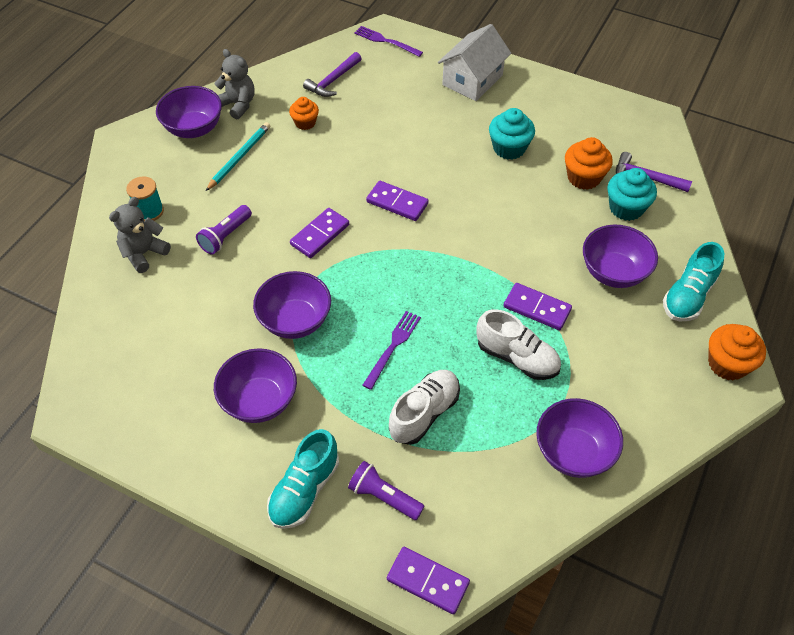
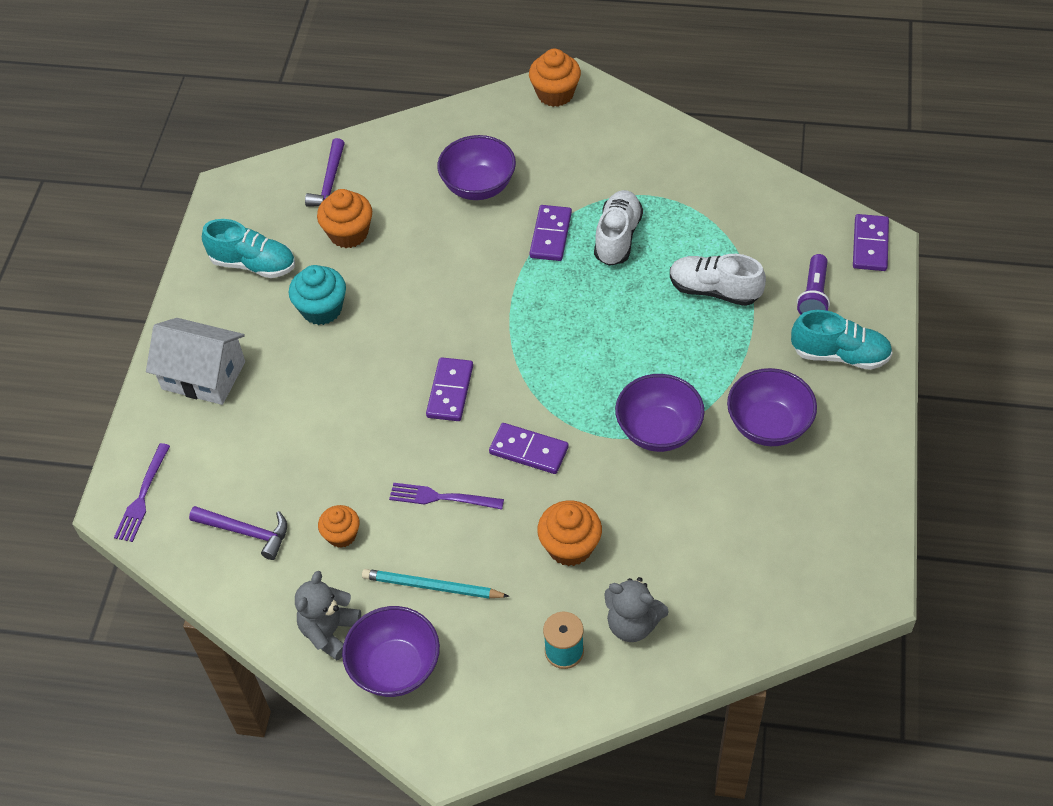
camera: 105 degrees left, 0 degrees up
(225, 236) = (570, 546): purple flashlight -> orange cupcake
(393, 347) = (651, 336): purple fork -> purple fork (441, 497)
(573, 452) = (699, 178): purple bowl -> none
(626, 208) = (383, 191): turquoise cupcake -> none
(688, 296) = (486, 129): turquoise shoe -> turquoise shoe (253, 264)

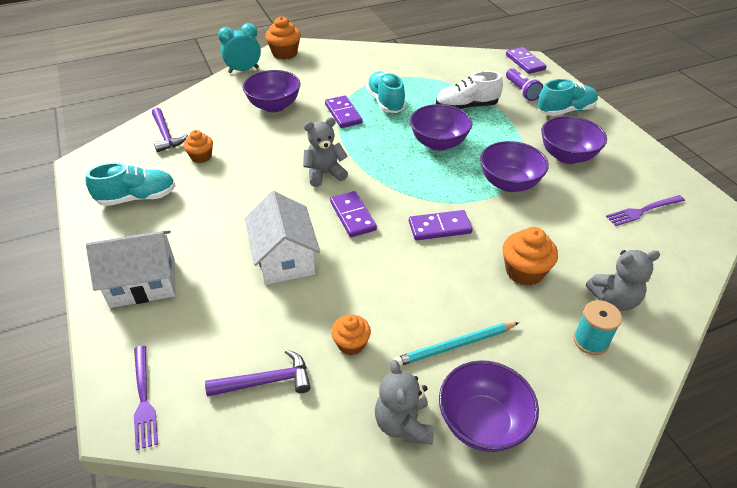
camera: 35 degrees left, 10 degrees down
(322, 309) = (214, 205): turquoise cupcake -> none
(347, 411) = (285, 258): none -> white house
(348, 233) = (201, 157): orange cupcake -> orange cupcake, size x0.66
(441, 497) = (406, 282): purple fork -> purple fork (643, 211)
(462, 319) = (324, 174): none -> grey teddy bear
(483, 106) = (243, 70): none -> turquoise clock
(617, 237) = (385, 102): white shoe -> turquoise shoe
(627, 333) = (438, 143): none -> purple bowl

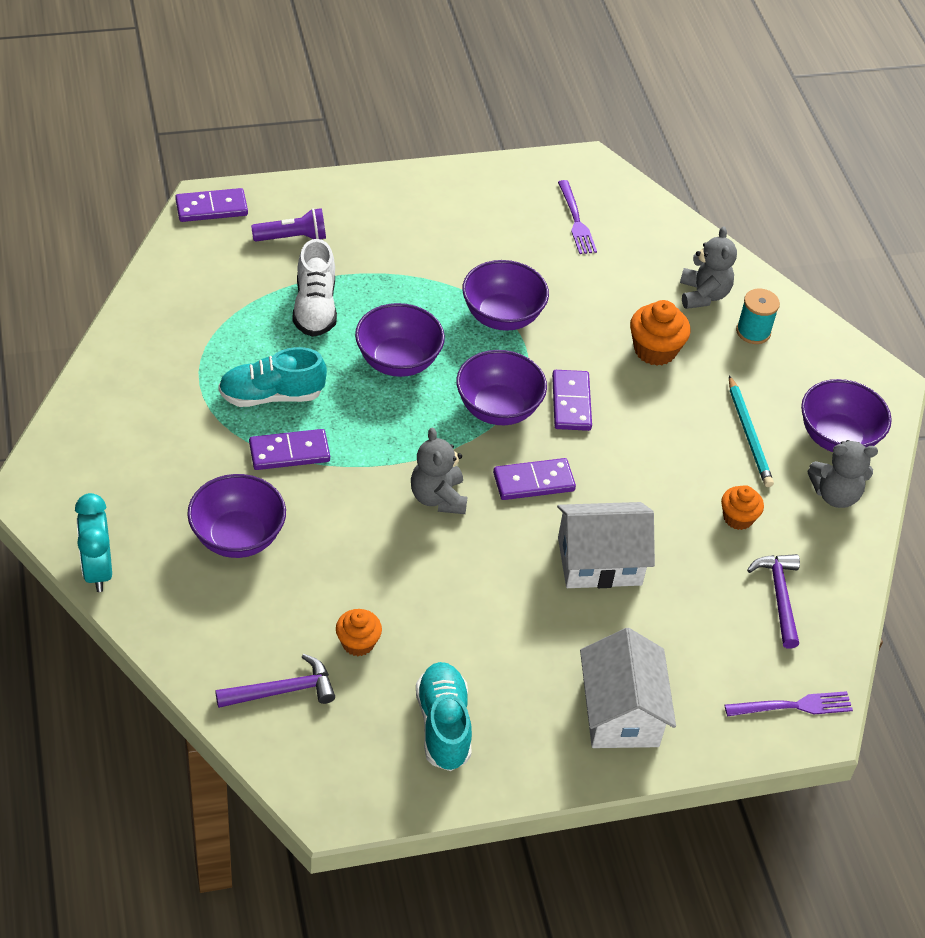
camera: 85 degrees left, 5 degrees up
(284, 53) = (57, 503): orange cupcake -> none
(565, 111) = (358, 211): turquoise shoe -> none
(567, 156) = (460, 245): purple bowl -> purple bowl (498, 408)

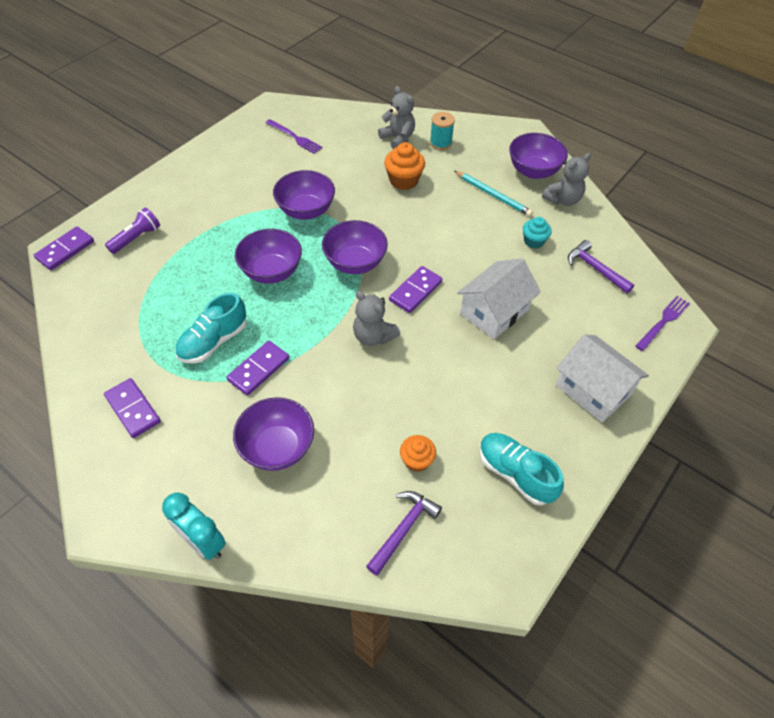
camera: 35 degrees left, 5 degrees up
(315, 308) = (190, 271): white shoe -> none
(571, 403) = (390, 234): purple domino -> purple domino (133, 409)
(738, 518) = (533, 241): orange cupcake -> turquoise cupcake

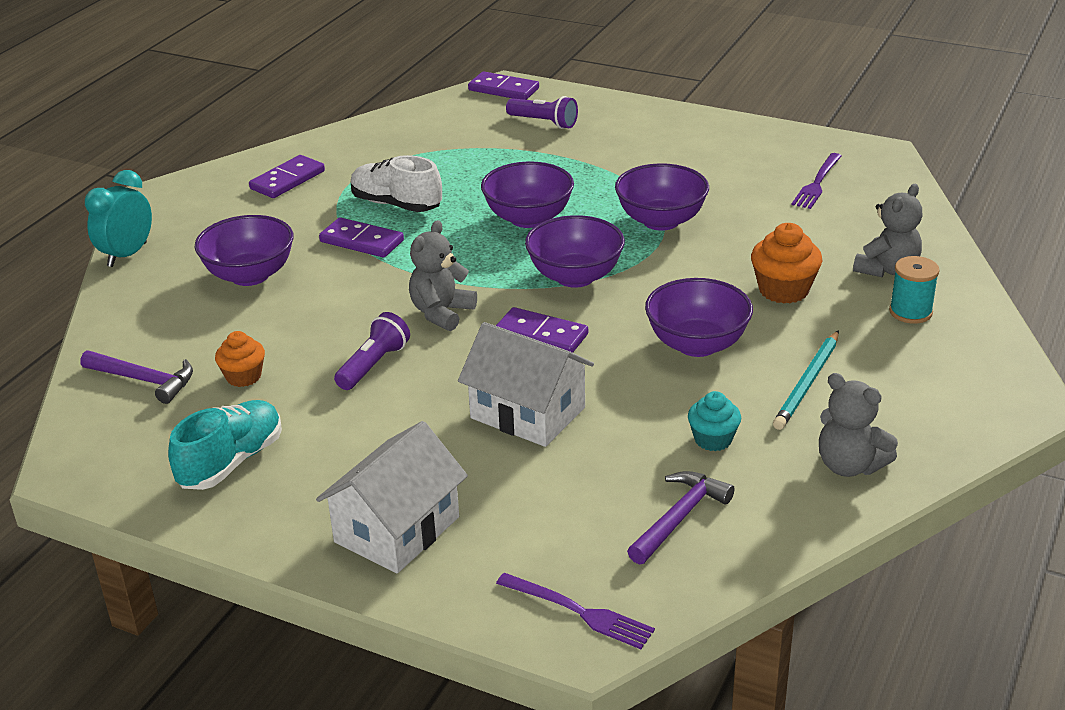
camera: 80 degrees right, 20 degrees down
(213, 341) = (396, 204): turquoise shoe -> white shoe
(424, 381) = (374, 365): none -> purple flashlight
(533, 171) = (909, 423): purple bowl -> purple bowl (697, 344)

